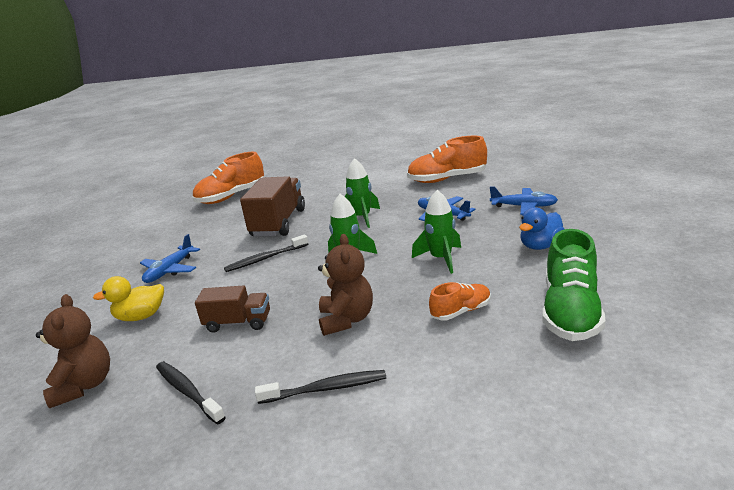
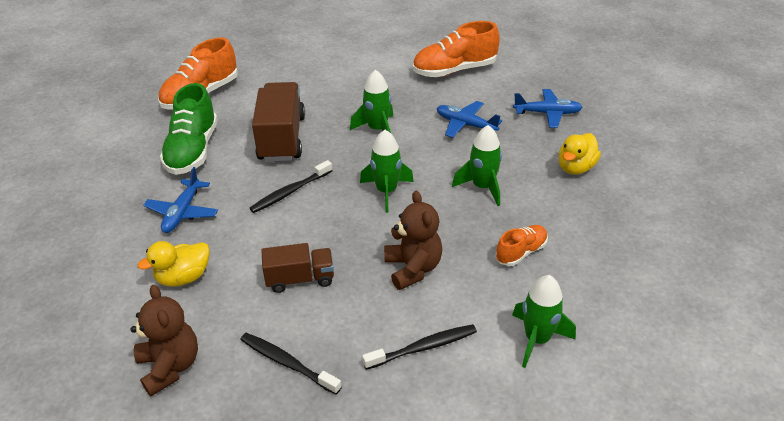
camera: 15 degrees left, 15 degrees up
(451, 390) = (537, 339): none -> green rocket
(540, 246) = (575, 168): blue duck -> yellow duck
(570, 312) = (619, 247): green shoe -> green shoe (193, 150)

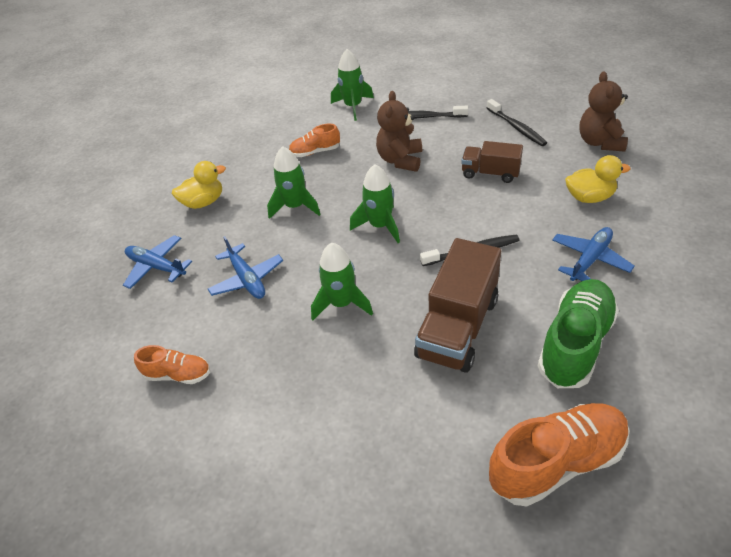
camera: 150 degrees left, 5 degrees up
(454, 70) = (178, 374): orange shoe -> orange shoe, size x0.55

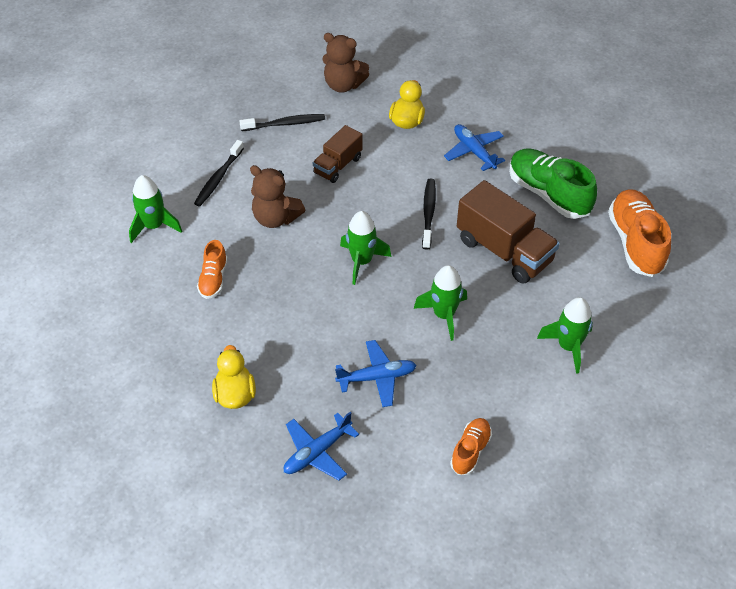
camera: 75 degrees left, 5 degrees up
(295, 206) = (294, 317): green rocket -> green rocket (568, 346)

